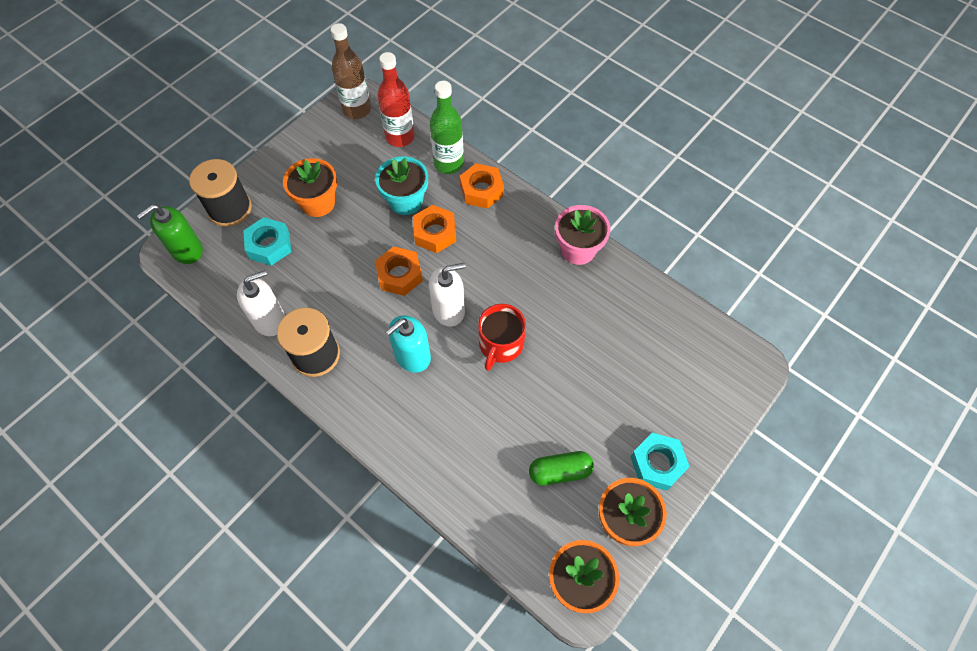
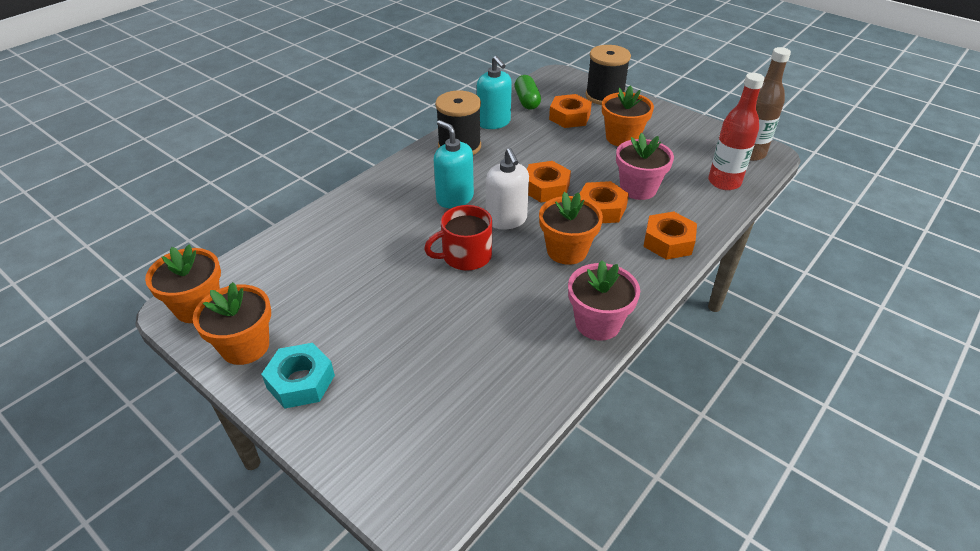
camera: 90 degrees right, 20 degrees down
(187, 250) = (559, 82): green soap dispenser -> none
(269, 245) = (569, 117): turquoise nut -> orange nut
(269, 320) = (494, 122): white soap dispenser -> turquoise soap dispenser
(405, 201) = (638, 188): turquoise flower pot -> pink flower pot
(448, 164) = (699, 217): green bottle -> none
(493, 264) = (567, 251): none -> orange flower pot
(500, 344) = (465, 256): red mug -> red mug turned 45 degrees counterclockwise
(560, 471) = (314, 297): green capsule -> green capsule (527, 101)

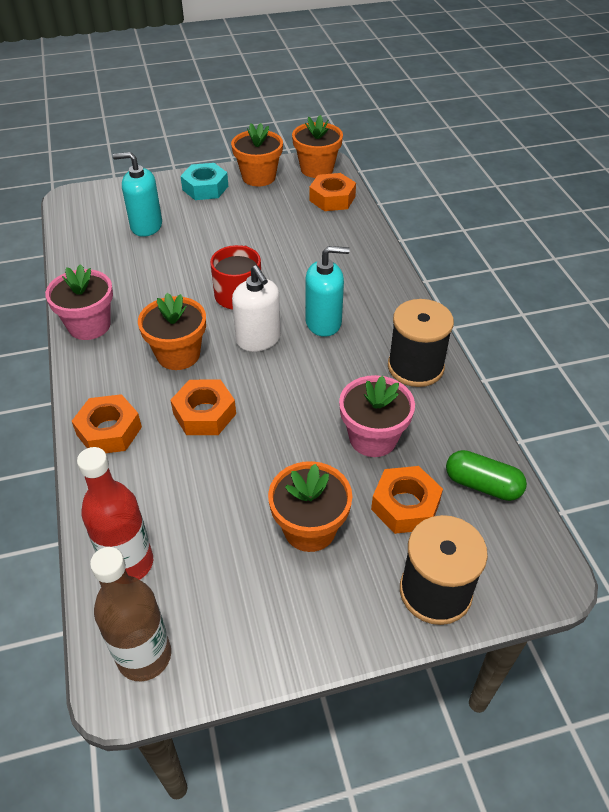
camera: 125 degrees right, 5 degrees up
(494, 122) = (447, 421): turquoise soap dispenser -> turquoise soap dispenser (146, 226)
(506, 220) = (258, 339): white soap dispenser -> white soap dispenser turned 135 degrees counterclockwise
(546, 188) = (278, 393): orange nut -> orange nut (332, 198)
(638, 188) = (202, 468): pink flower pot -> pink flower pot (373, 438)

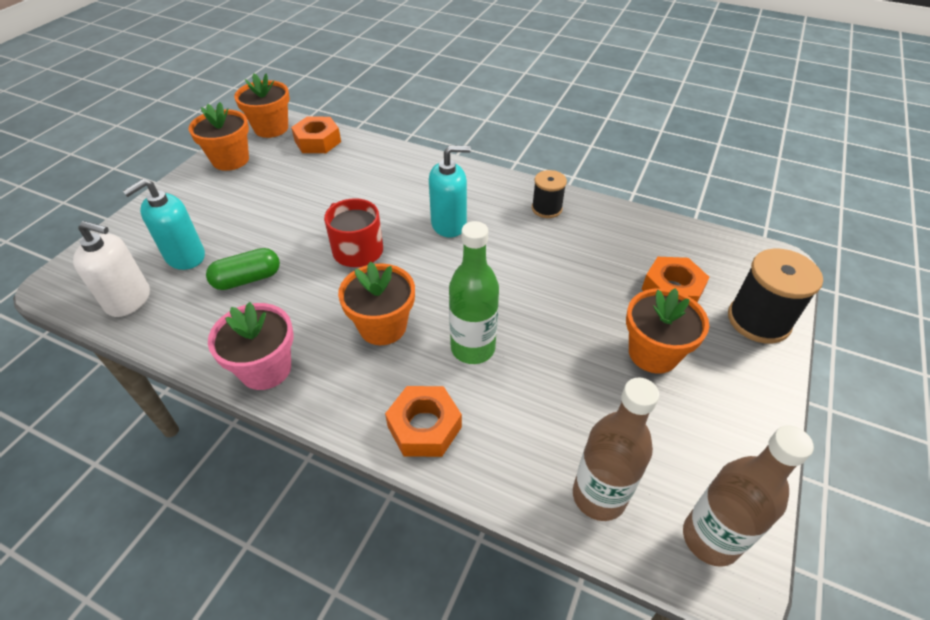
camera: 50 degrees left, 0 degrees up
(129, 563) = (599, 496): red bottle -> brown bottle
(204, 414) = (473, 348): orange nut -> green bottle
(205, 188) = (193, 194): turquoise nut -> none
(258, 339) = (424, 269): white soap dispenser -> white soap dispenser (129, 300)
(323, 322) = (449, 224): turquoise soap dispenser -> turquoise soap dispenser turned 45 degrees clockwise
(373, 438) = (594, 268): pink flower pot -> none
(415, 367) = (546, 208): black spool -> black spool, size x0.61
(482, 485) = (683, 244): green capsule -> green capsule (247, 279)

